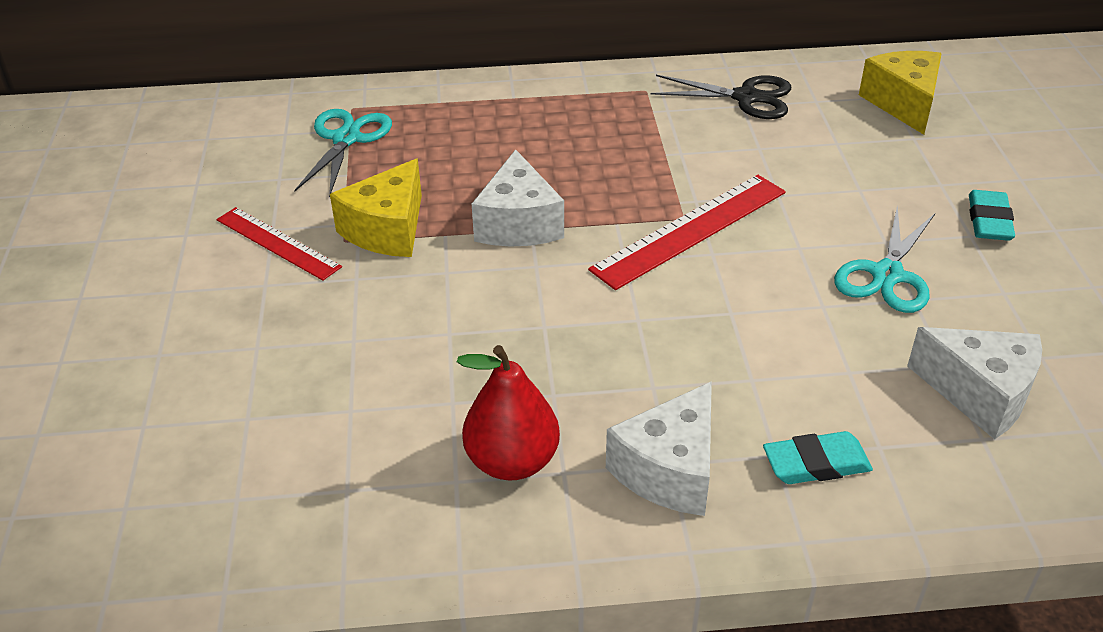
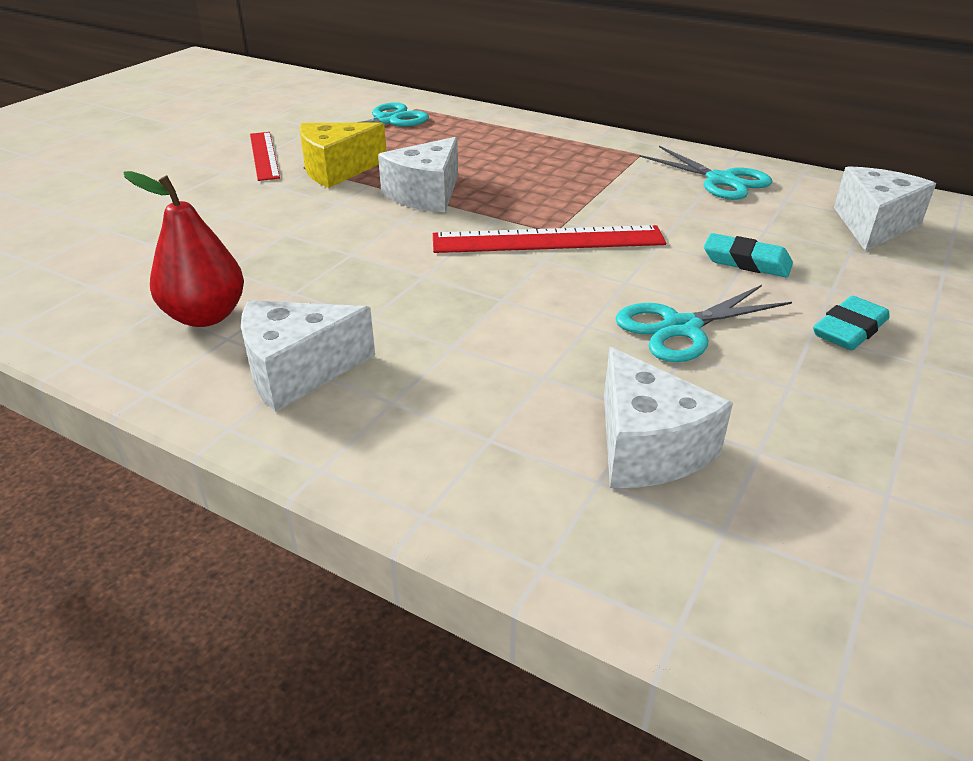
camera: 35 degrees right, 5 degrees down
(746, 98) = (721, 180): black scissors -> turquoise scissors
(816, 464) = (415, 423): turquoise eraser -> turquoise eraser (746, 261)
(903, 103) = (873, 225): yellow cheese -> white cheese

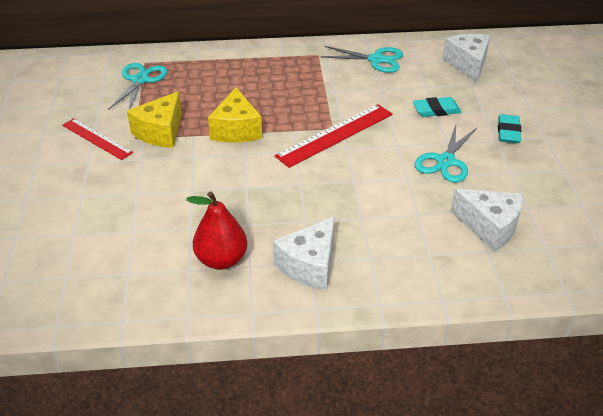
camera: 35 degrees left, 5 degrees up
(426, 194) = (236, 130): white cheese -> yellow cheese

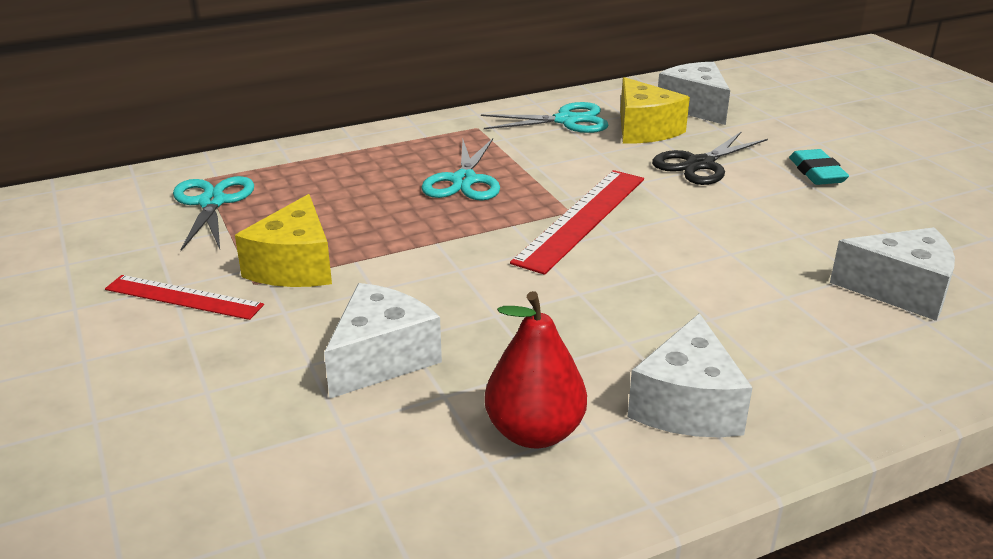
camera: 20 degrees left, 10 degrees down
(172, 199) = (381, 358): none -> white cheese
(236, 130) = (422, 240): yellow cheese -> yellow cheese (644, 130)
(436, 110) = (699, 164): turquoise eraser -> black scissors
(445, 161) = (766, 222): turquoise scissors -> turquoise scissors (463, 181)

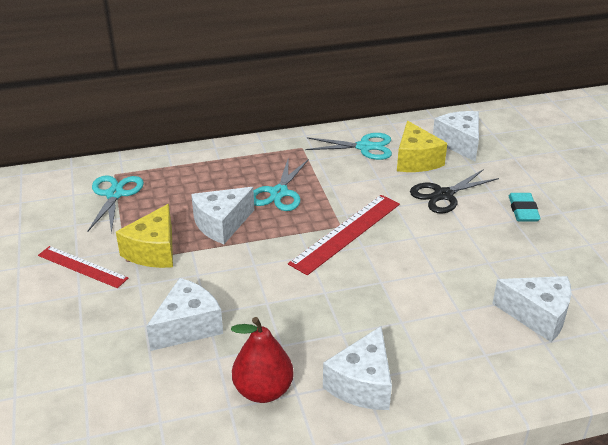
camera: 10 degrees right, 5 degrees up
(391, 224) = (221, 224): none -> white cheese

